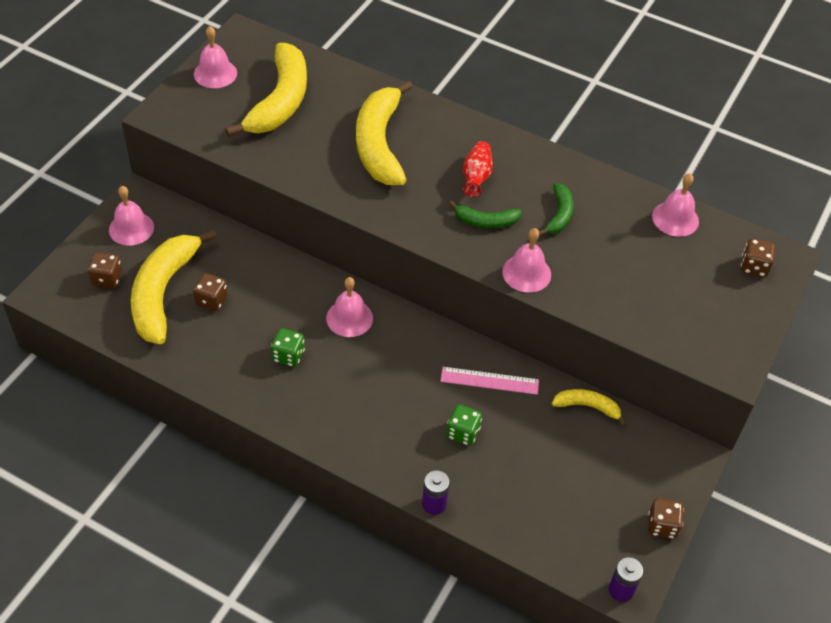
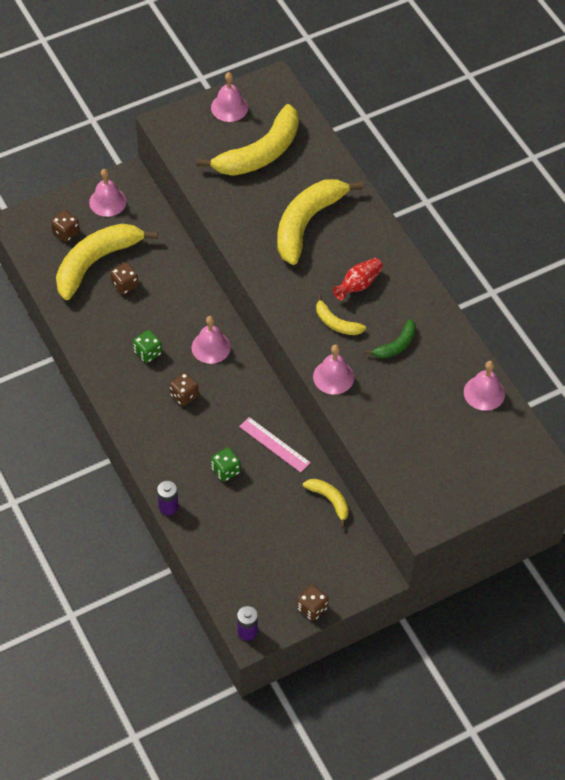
camera: 35 degrees right, 5 degrees up
(486, 221) = (336, 323): green banana -> yellow banana
(754, 267) = (511, 460): brown dice -> brown dice (184, 395)

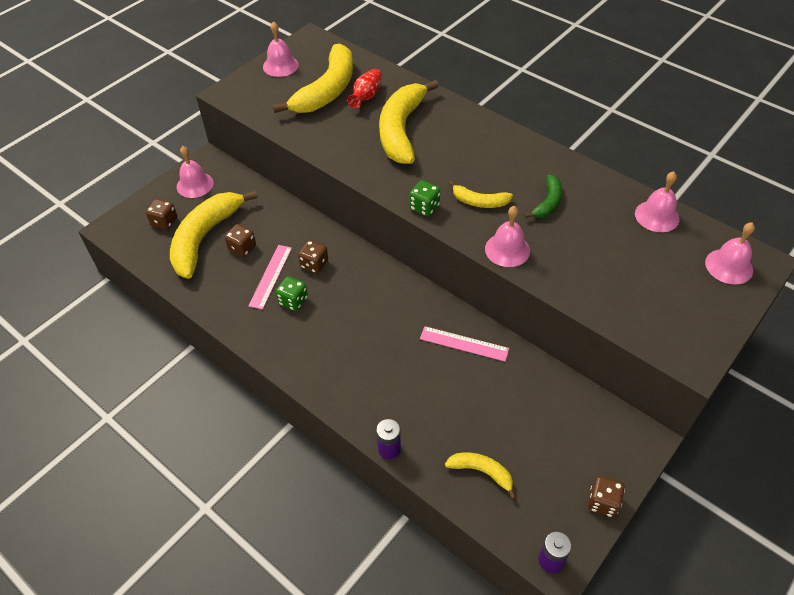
camera: 20 degrees left, 5 degrees down
(138, 322) = (271, 276): none -> pink ruler
(184, 395) = (349, 328): brown dice -> brown dice (314, 264)
(211, 347) = (353, 275): pink bell -> pink bell (729, 266)
(226, 470) = (429, 387): green dice -> green dice (424, 207)
(329, 500) = (550, 378): yellow banana -> yellow banana (481, 472)
(358, 285) = (479, 164): red vase -> red vase (366, 97)

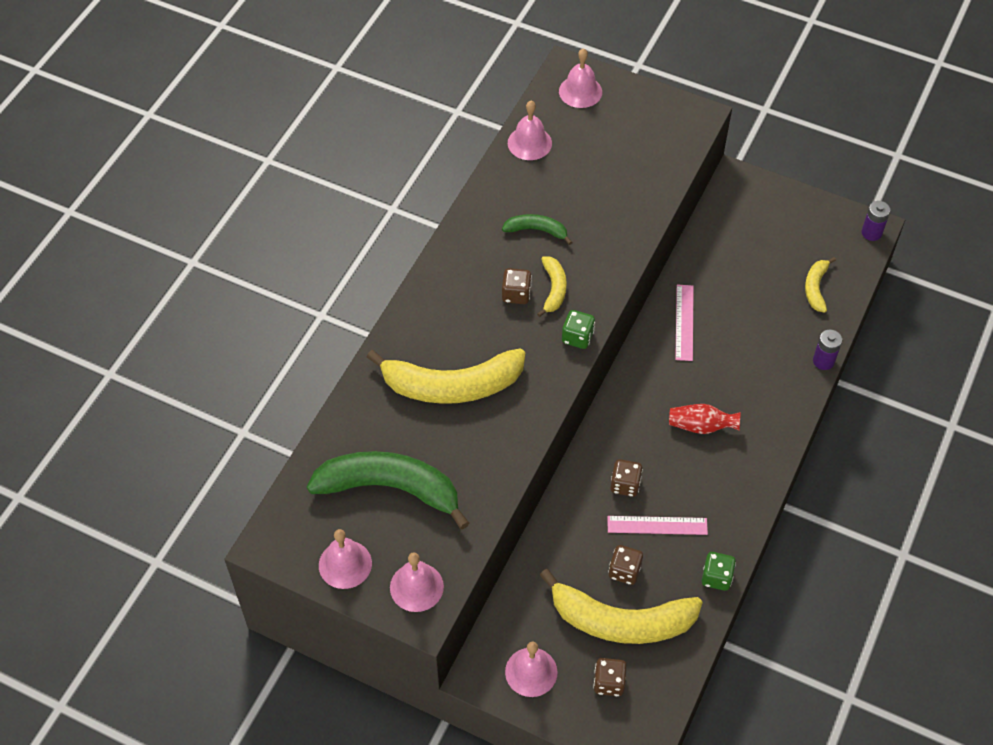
camera: 105 degrees left, 5 degrees up
(293, 301) = (684, 491): green dice -> green dice (716, 577)
(327, 90) = (390, 488): yellow banana -> green banana
(366, 97) = (394, 439): red vase -> red vase (701, 426)
(507, 249) = (615, 256): pink bell -> pink bell (416, 587)
(602, 502) = (807, 203): brown dice -> brown dice (516, 294)

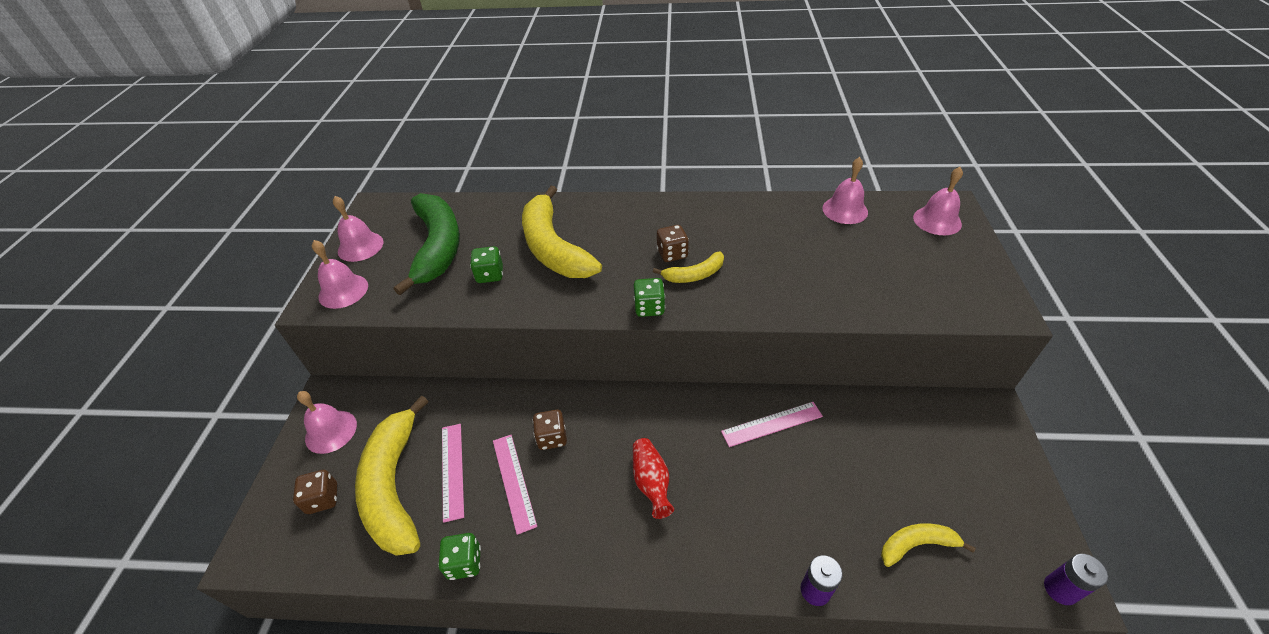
camera: 70 degrees right, 10 degrees down
(464, 450) = (490, 275): none -> green dice
(536, 230) = (752, 244): green banana -> none
(624, 571) = (452, 470): brown dice -> pink ruler

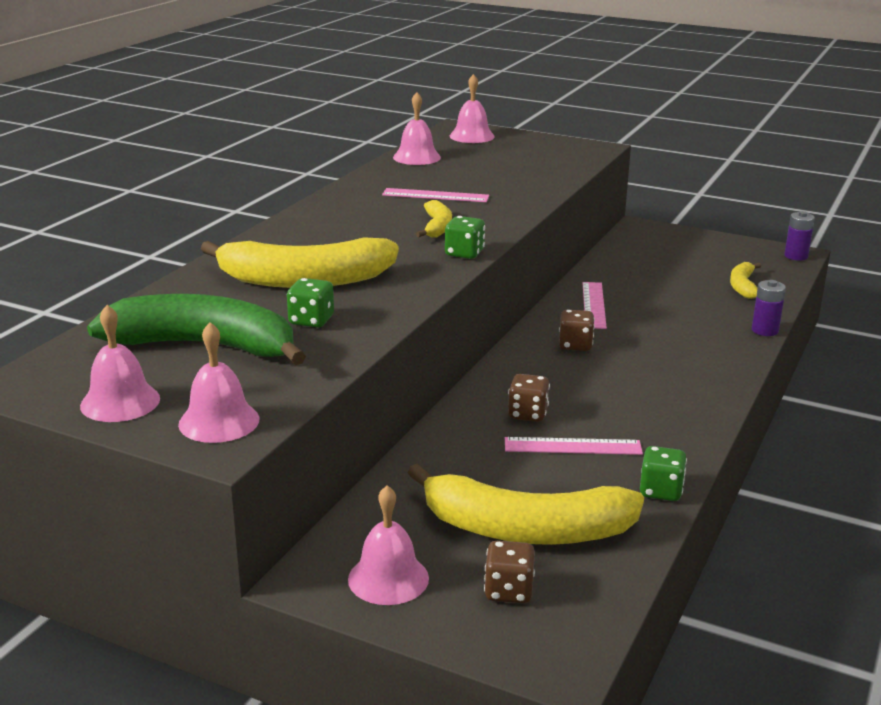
camera: 70 degrees left, 20 degrees down
(452, 470) = (529, 484): pink ruler -> pink ruler (435, 195)
(651, 482) = (622, 372): red vase -> none
(672, 254) = (392, 229): brown dice -> brown dice (575, 345)

